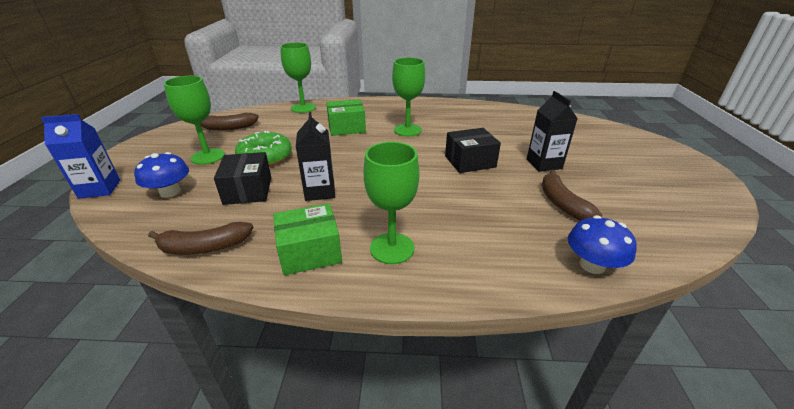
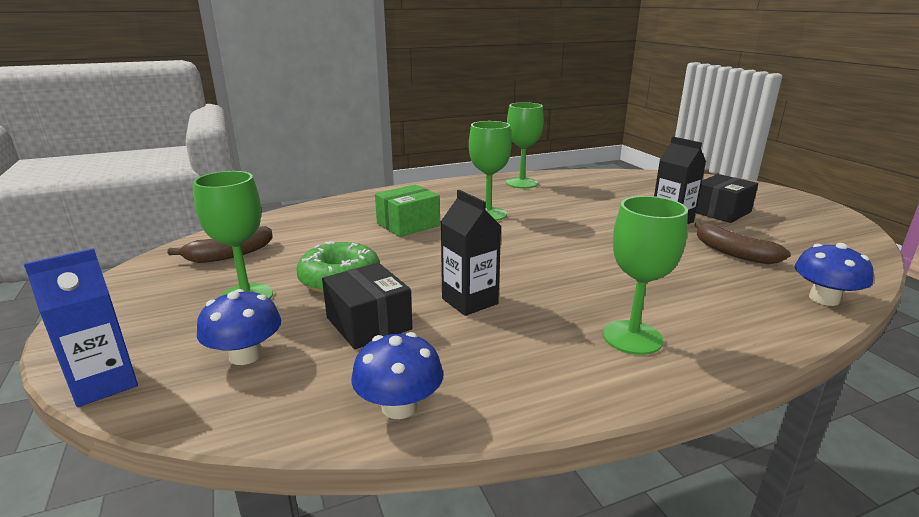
camera: 25 degrees left, 10 degrees down
(204, 247) = (399, 406): brown banana -> blue mushroom
(303, 108) = (315, 212): green goblet -> green goblet (522, 183)
(310, 252) = (547, 369): green box -> none
(470, 161) = (598, 233): black box -> black box (720, 212)

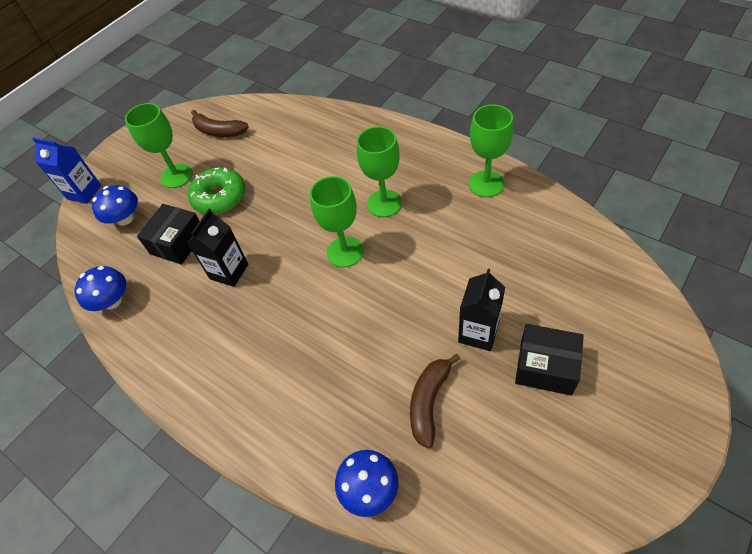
camera: 65 degrees right, 30 degrees up
(408, 224) = (325, 173): green box -> none
(632, 337) = (230, 374): green goblet -> green goblet (345, 252)

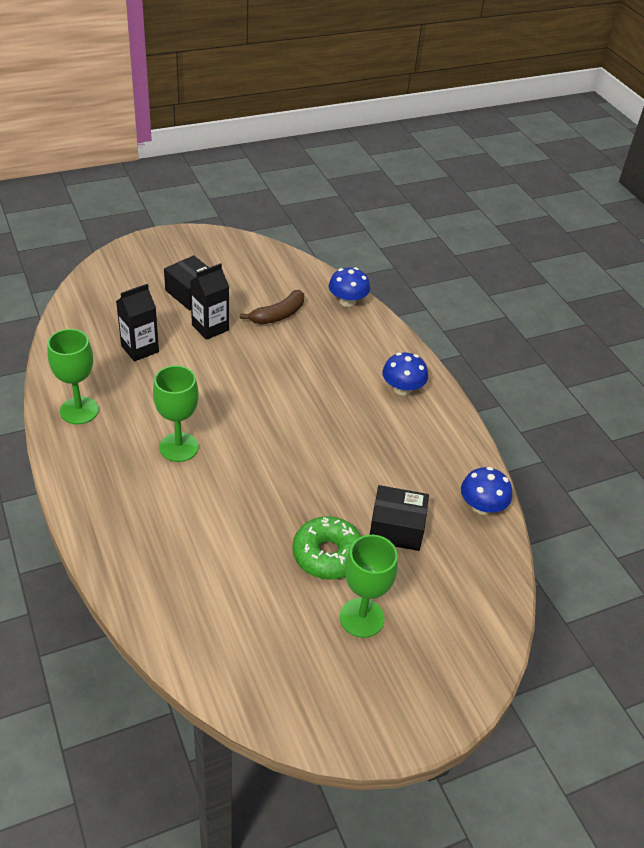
camera: 160 degrees left, 10 degrees down
(84, 192) = (486, 670): blue carton -> none
(125, 218) = (444, 594): blue mushroom -> blue mushroom (402, 389)
(178, 242) = (396, 528): black box -> black box turned 45 degrees clockwise
(219, 131) = (274, 657): brown banana -> none
(229, 271) = (360, 470): black carton -> black carton (140, 349)
(345, 252) = (250, 428): green goblet -> none

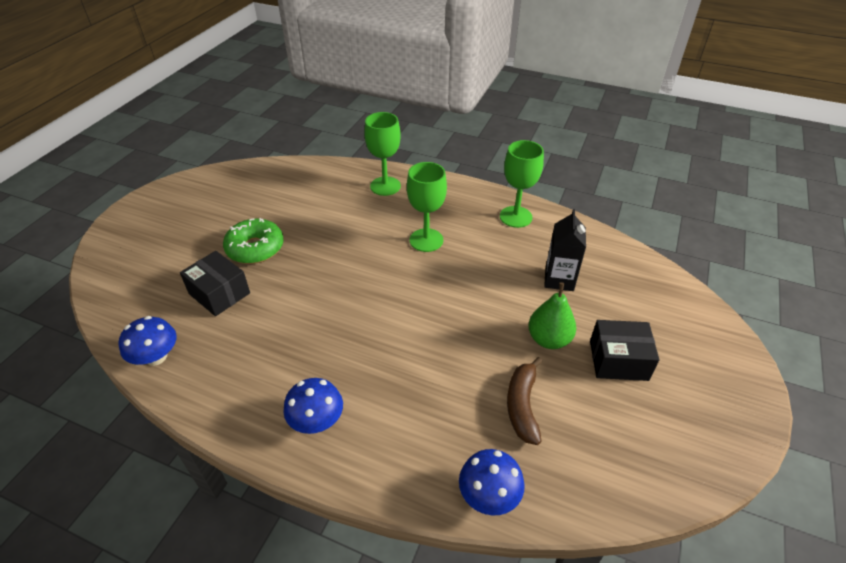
camera: 140 degrees right, 0 degrees up
(210, 328) = (549, 339): black carton -> green pear
(362, 618) = (202, 233): green goblet -> green goblet (385, 186)
(396, 528) = (219, 293): black box -> black box turned 75 degrees clockwise

